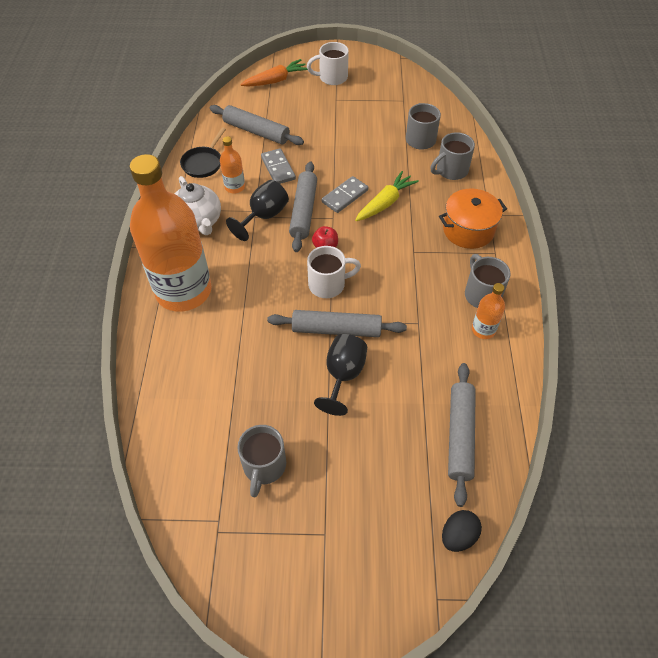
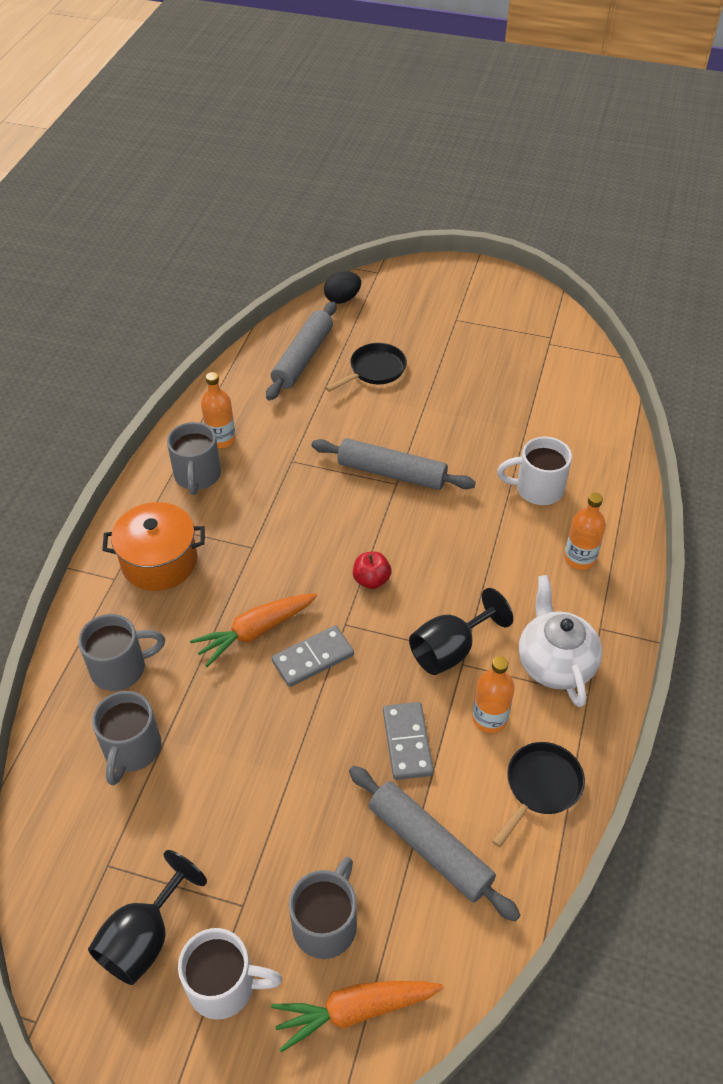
camera: 165 degrees left, 5 degrees down
(183, 291) = (579, 558): orange bottle -> orange bottle, size x0.41
(264, 466) = (501, 371): grey mug -> grey mug (326, 924)
(303, 211) = (386, 645): grey rolling pin -> none
(328, 284) = (384, 527): white mug -> white mug (537, 489)
(343, 375) = (400, 427): black goblet -> black goblet (144, 938)
(385, 203) = (255, 631): yellow carrot -> orange carrot
(386, 436) = (374, 370): none -> black pan

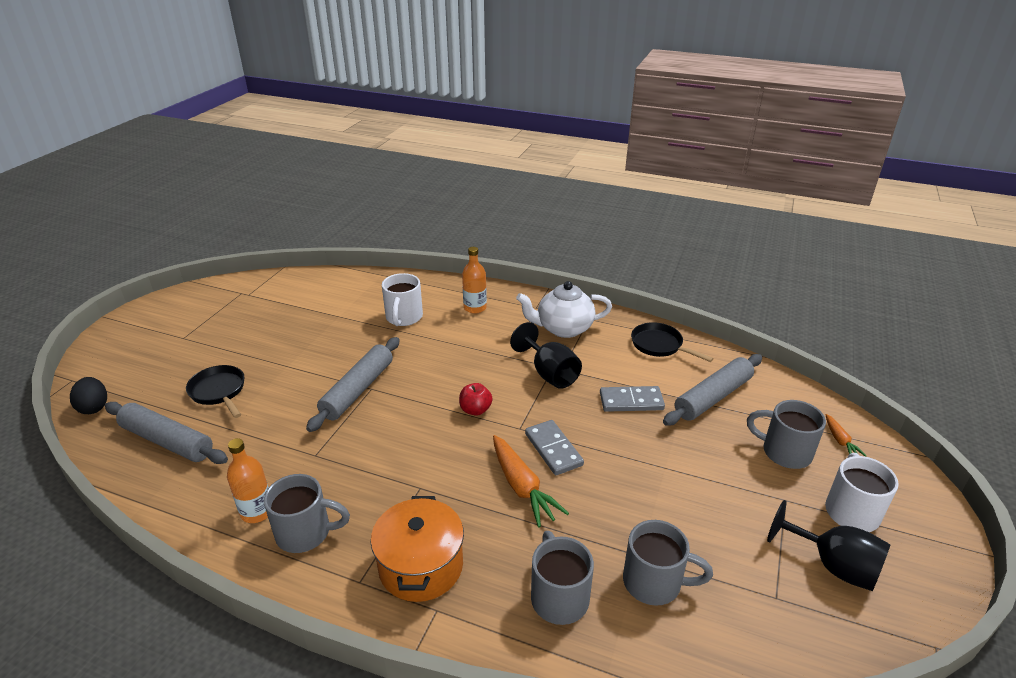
camera: 85 degrees left, 15 degrees down
(355, 1010) = (840, 440): orange carrot -> orange carrot, size x0.53
(489, 718) = (608, 361): orange bottle -> none

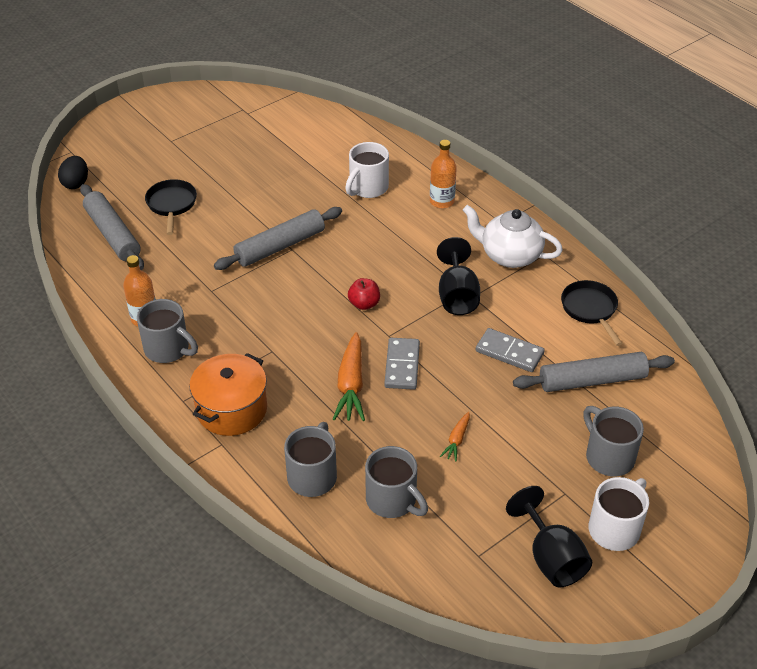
camera: 30 degrees right, 10 degrees up
(840, 440) = (675, 470): orange carrot -> orange carrot (456, 440)

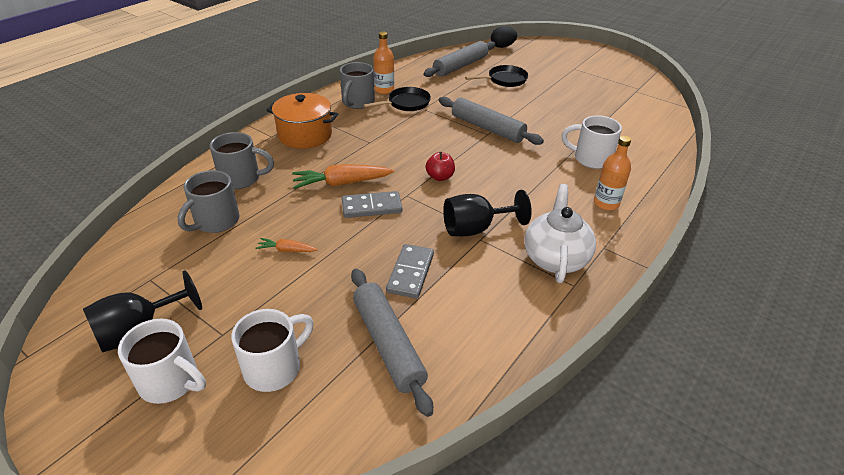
camera: 75 degrees right, 5 degrees down
(590, 309) = (503, 333): black pan -> black pan (406, 103)
(608, 456) = (274, 368): grey mug -> white mug

